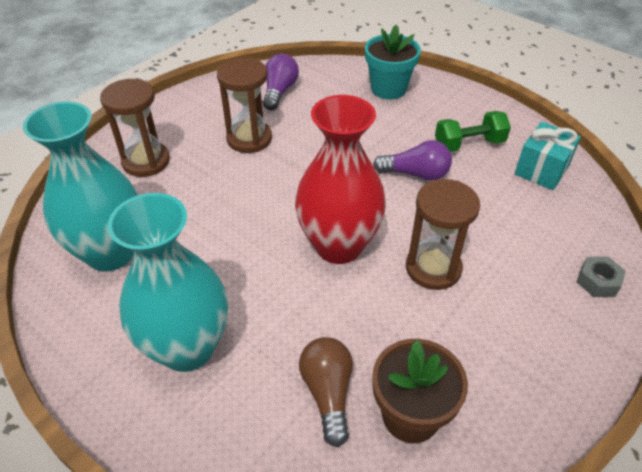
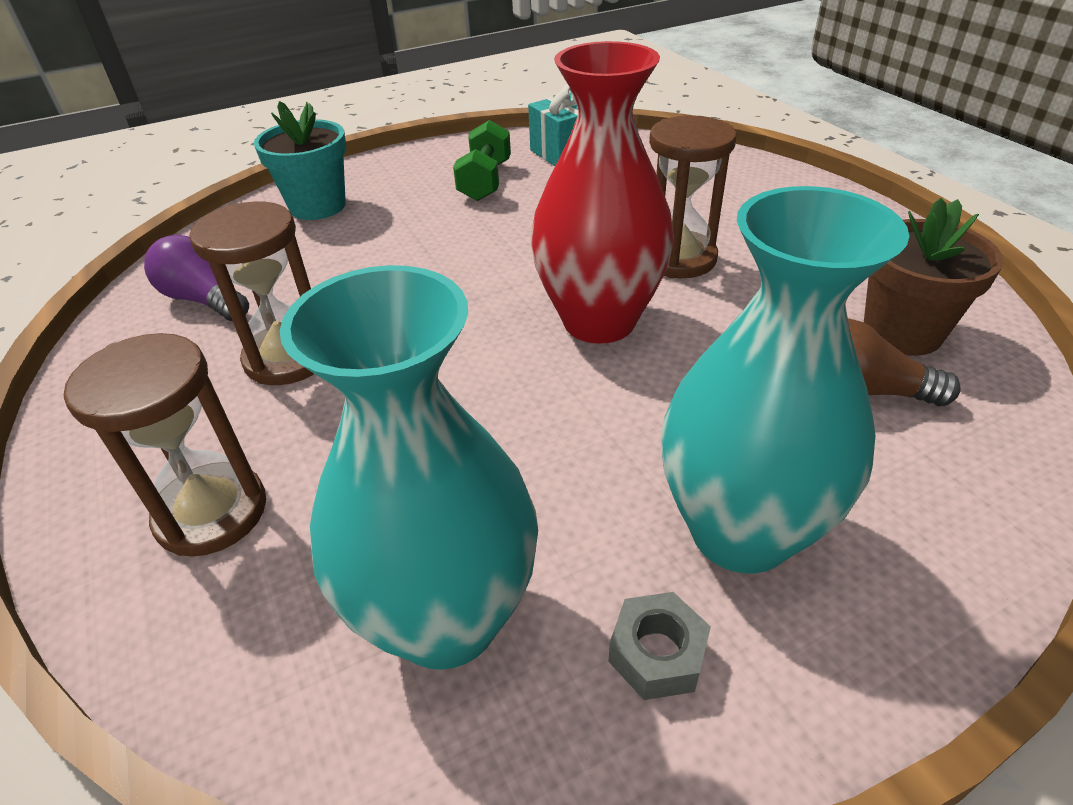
camera: 65 degrees left, 5 degrees down
(415, 174) = (506, 229): purple light bulb -> none
(598, 281) = (743, 171): grey nut -> grey nut (657, 653)

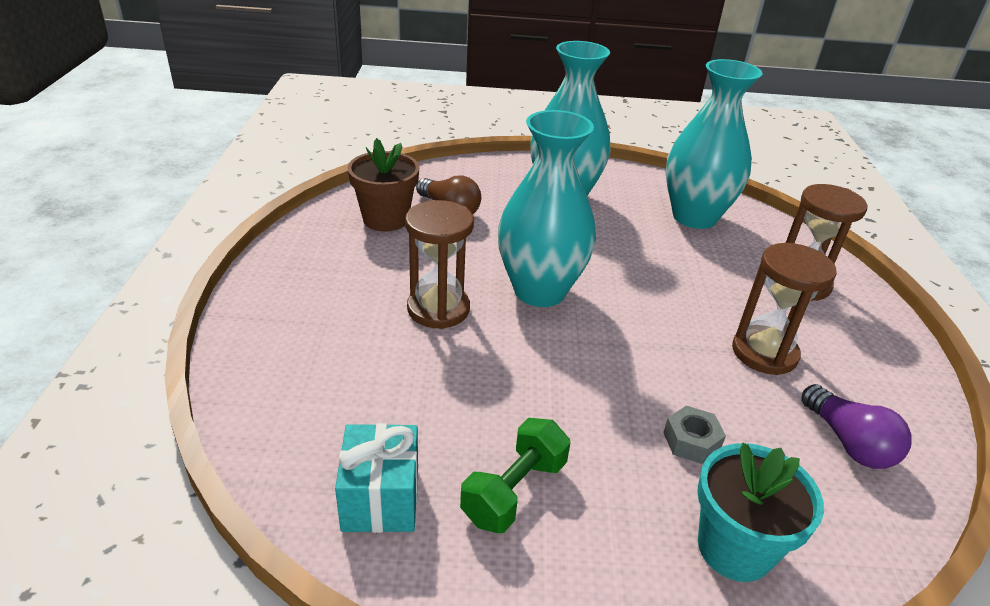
camera: 155 degrees left, 5 degrees down
(599, 321) = (539, 291): red vase -> turquoise vase
(657, 653) = (623, 187): grey nut -> grey nut (691, 441)

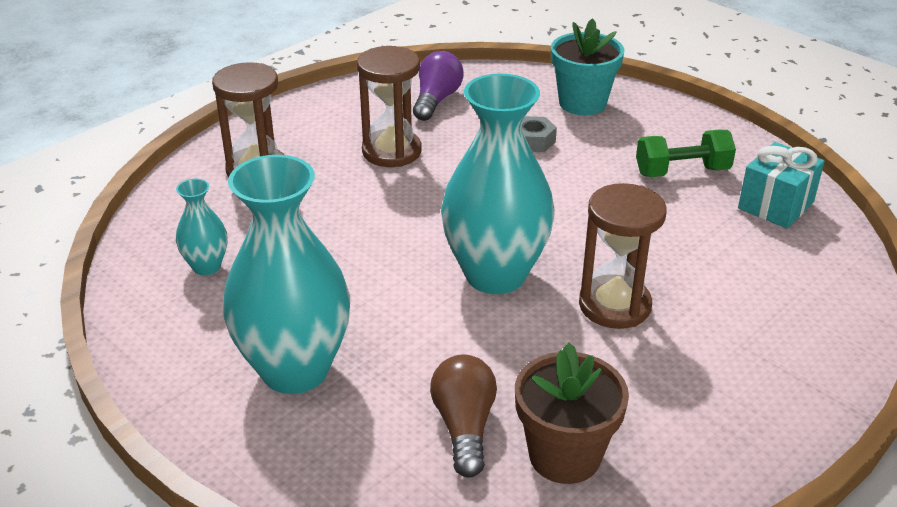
camera: 135 degrees left, 0 degrees up
(694, 217) = (206, 266): turquoise vase -> turquoise vase, size x0.46

